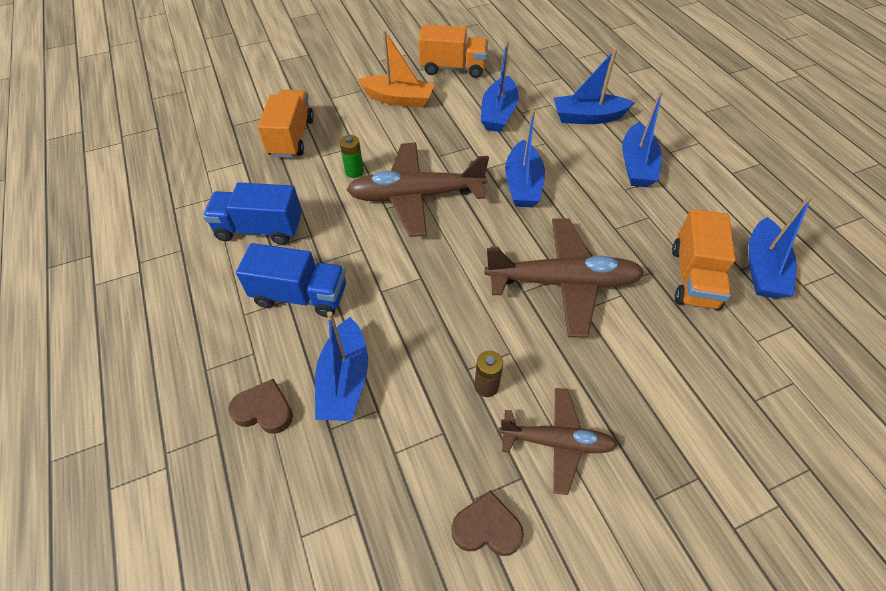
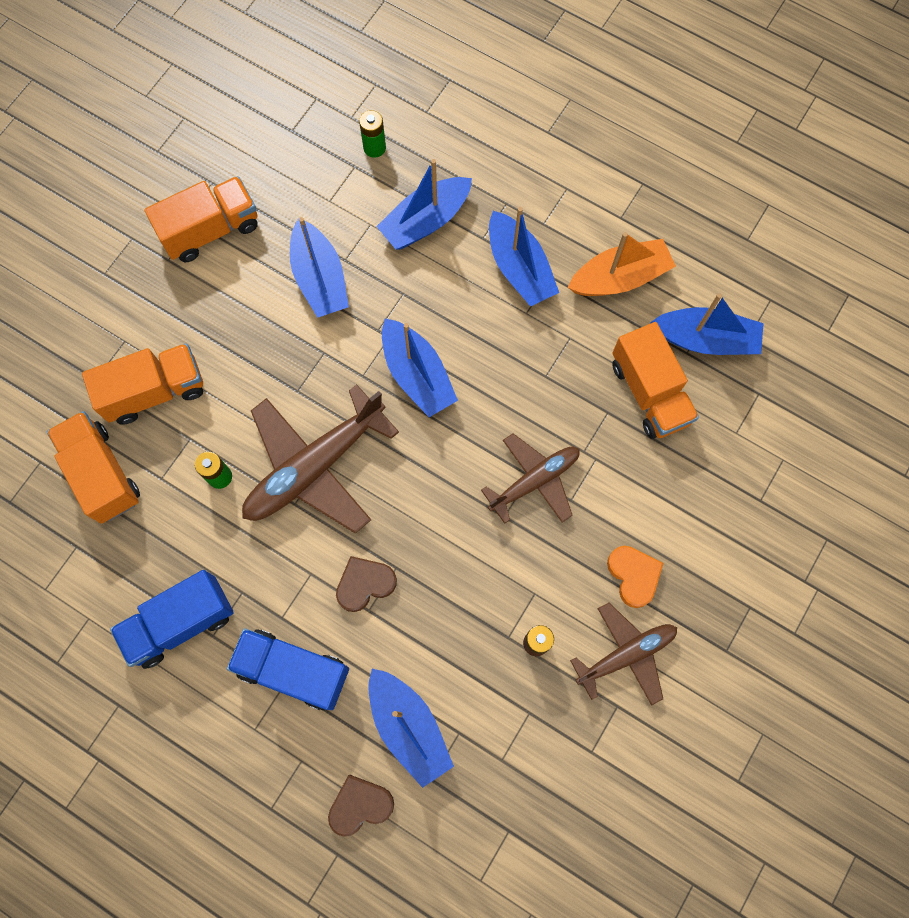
camera: 35 degrees left, 20 degrees up
(300, 295) = (293, 670): blue truck -> blue truck turned 135 degrees counterclockwise
(356, 117) = (155, 391): none -> orange truck
(398, 99) = (183, 328): orange boat -> orange boat (619, 278)
(487, 528) = (617, 767): brown heart -> brown heart (365, 584)
(563, 282) = (534, 481): brown plane -> brown plane, size x0.62
(580, 74) = (374, 148): none -> green battery
(602, 388) = (633, 576): none -> orange heart
(762, 269) = (705, 339): blue boat -> blue boat turned 60 degrees counterclockwise

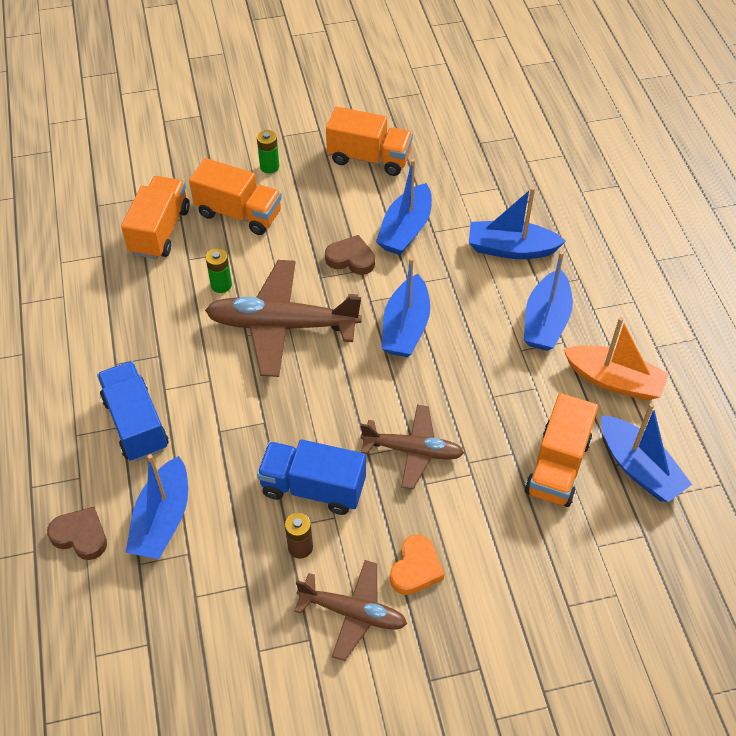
camera: 45 degrees right, 20 degrees down
(180, 623) = (107, 341): blue truck -> blue truck (313, 488)
(365, 584) = (234, 414): brown heart -> brown heart (351, 259)
(374, 148) = (523, 187): green battery -> green battery (269, 166)

